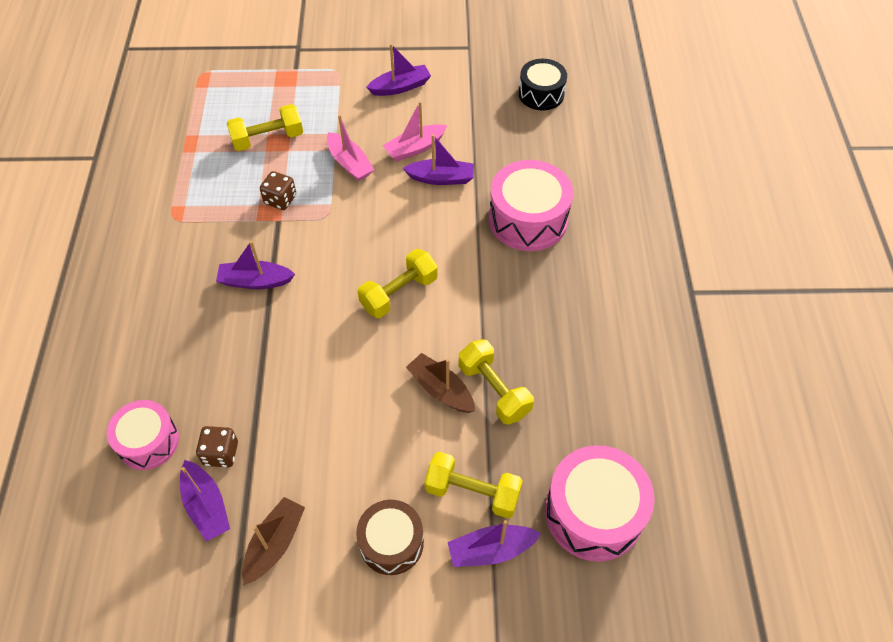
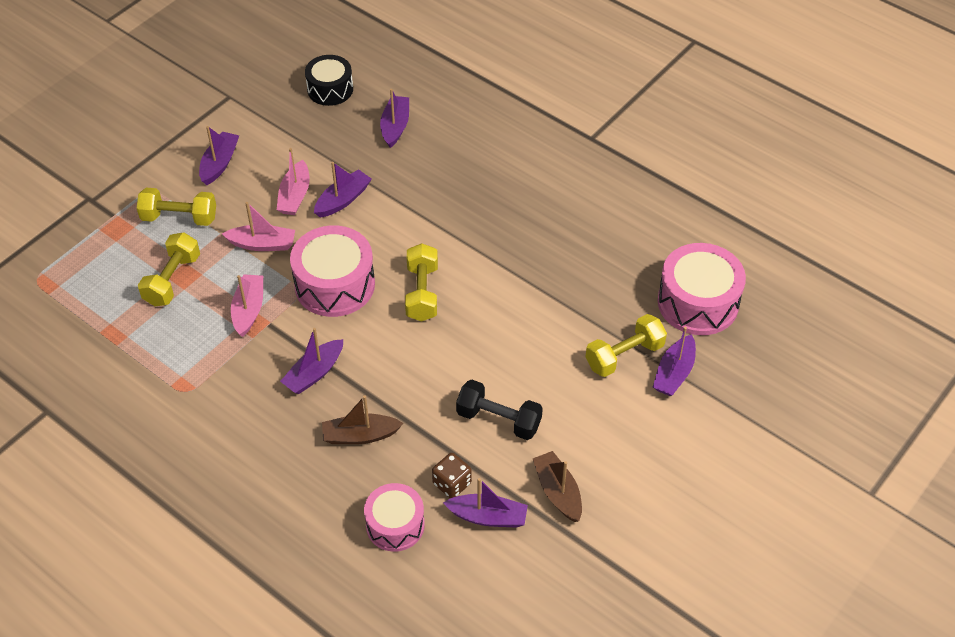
camera: 50 degrees left, 5 degrees down
(280, 199) = (248, 310): brown dice -> pink boat
(315, 441) = (498, 420): none -> black dumbbell
(391, 543) = (619, 424): brown drum -> none
(441, 390) = (529, 321): brown boat -> brown boat (360, 435)
(494, 390) = (559, 293): yellow dumbbell -> yellow dumbbell (179, 217)
(528, 219) = (438, 177): pink drum -> pink drum (335, 285)
(549, 156) = (395, 126): none -> purple boat

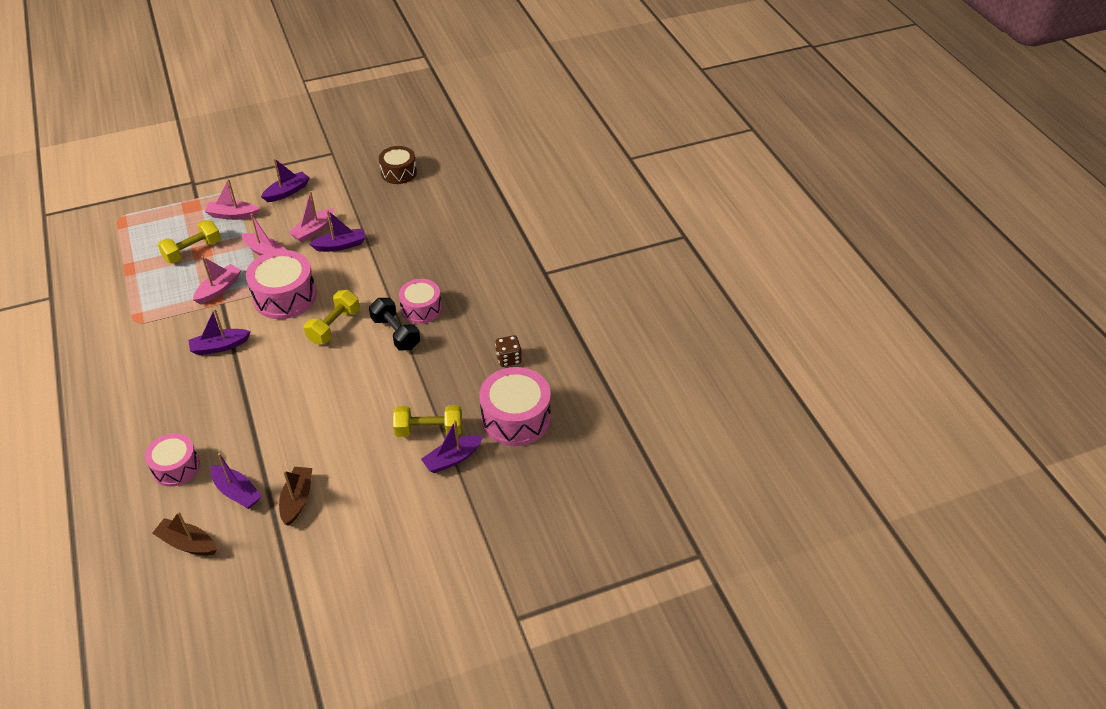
camera: 30 degrees right, 5 degrees down
(179, 217) = (232, 215): yellow dumbbell -> pink boat
(330, 89) = (399, 172): black drum -> brown drum
(360, 435) = (209, 399): brown boat -> brown boat (187, 543)
(395, 126) = (418, 212): purple boat -> none
(452, 483) = (235, 459): brown dice -> brown dice (508, 359)
(498, 232) = (421, 309): none -> pink drum
(498, 420) = (304, 432): black dumbbell -> black dumbbell (395, 333)

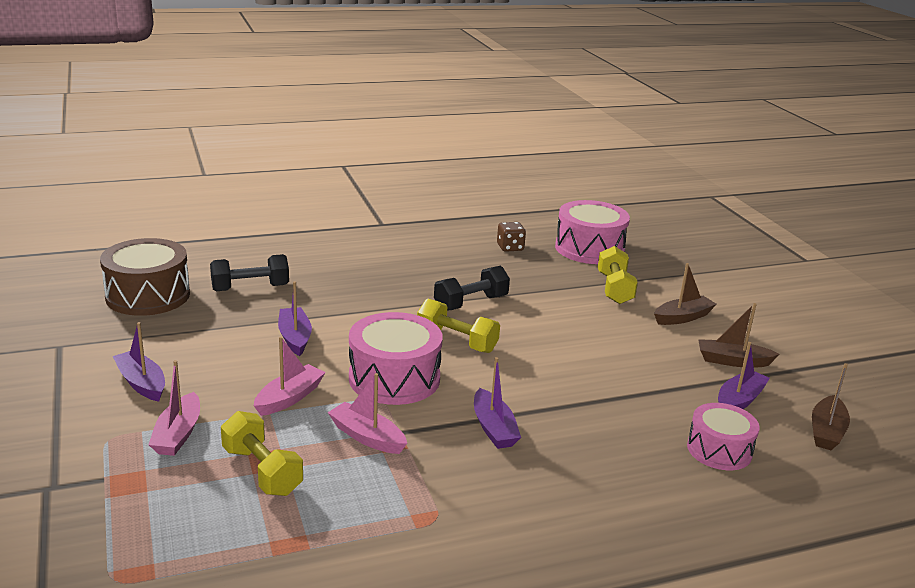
camera: 90 degrees left, 20 degrees down
(313, 230) = (252, 359): pink boat -> none
(375, 475) = (682, 317): none -> brown boat
(399, 172) = (148, 295): brown drum -> brown drum, size x1.55
(413, 215) = (250, 288): none -> black dumbbell
(421, 309) = (430, 288): pink drum -> none
(452, 459) = (648, 279): purple boat -> none

